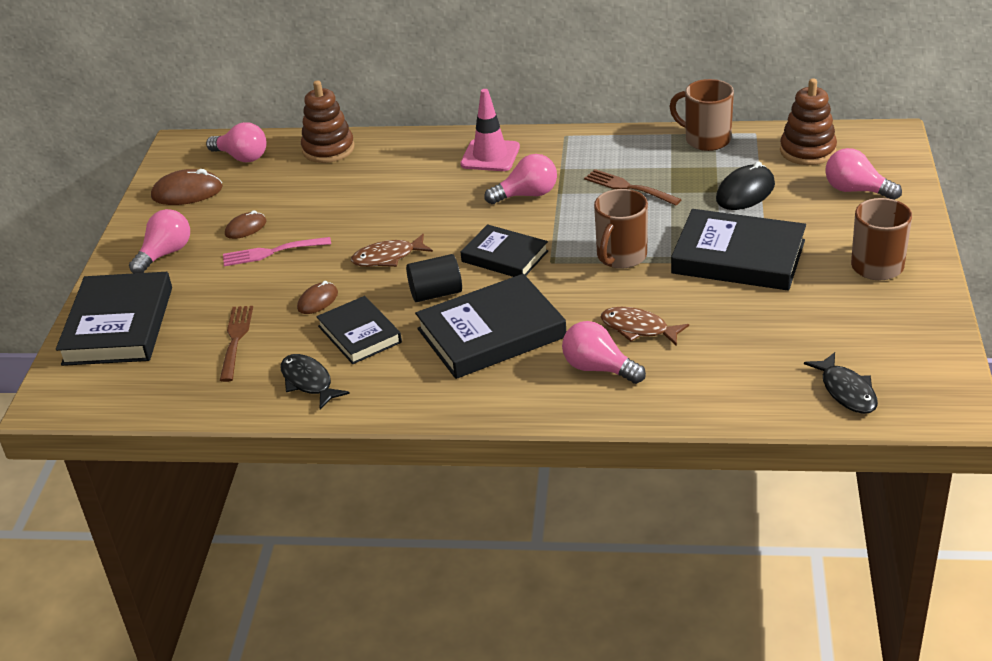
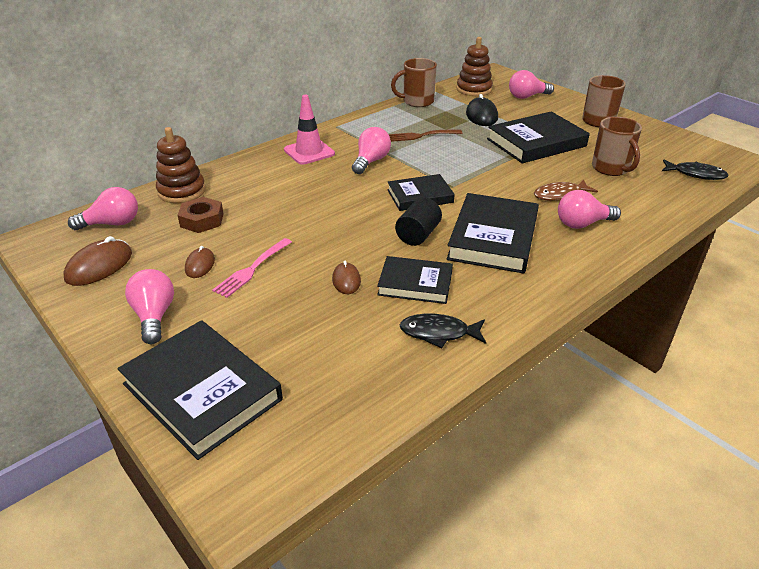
camera: 50 degrees left, 0 degrees up
(236, 339) = (330, 339): brown fork -> none
(303, 187) = (202, 220): none -> brown nut
(388, 257) = (347, 231): brown fish -> none
(621, 256) = (482, 167): brown mug -> brown mug (611, 169)

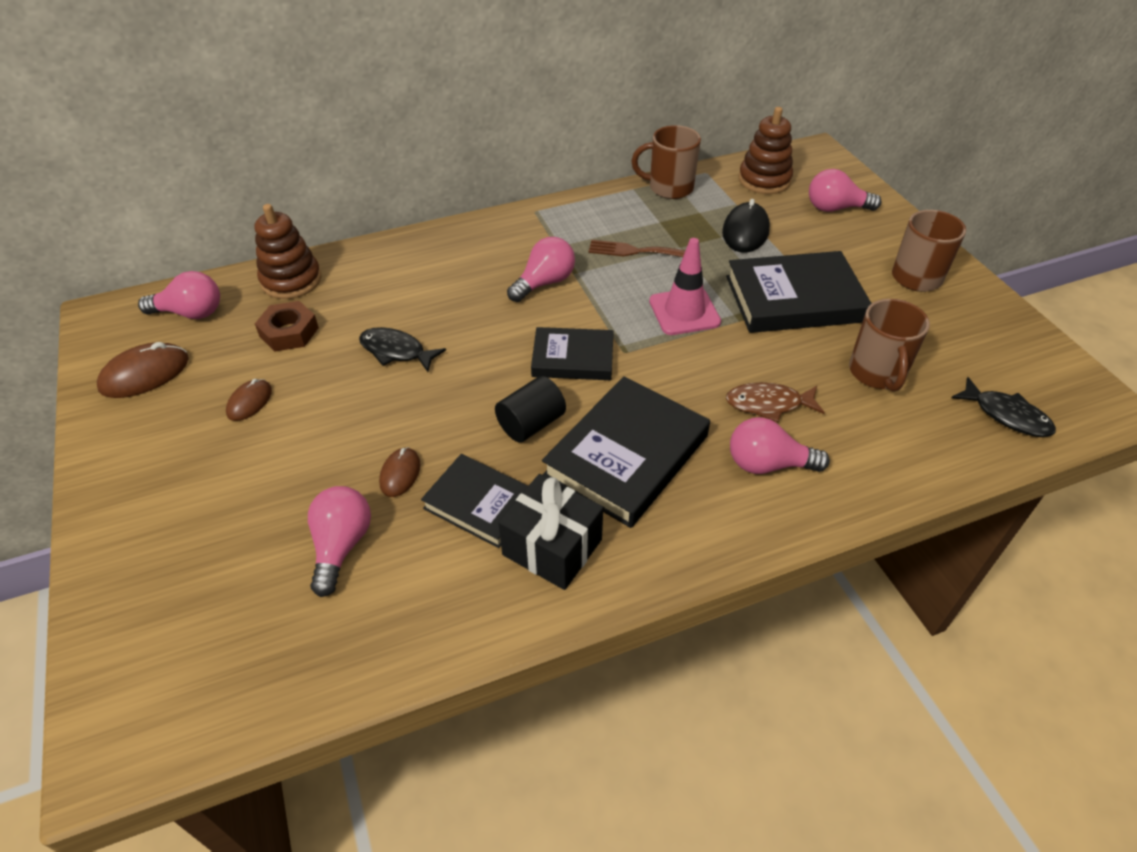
camera: 20 degrees right, 10 degrees up
(154, 316) = (161, 465): pink light bulb -> pink light bulb (341, 546)
(202, 392) = (151, 592): black book -> none
(252, 269) = (302, 425): pink fork -> none
(309, 152) = (476, 249): pink traffic cone -> pink traffic cone (684, 312)
(439, 333) = (461, 592): black fish -> black fish (396, 351)
(481, 295) = (552, 547): none -> black gift

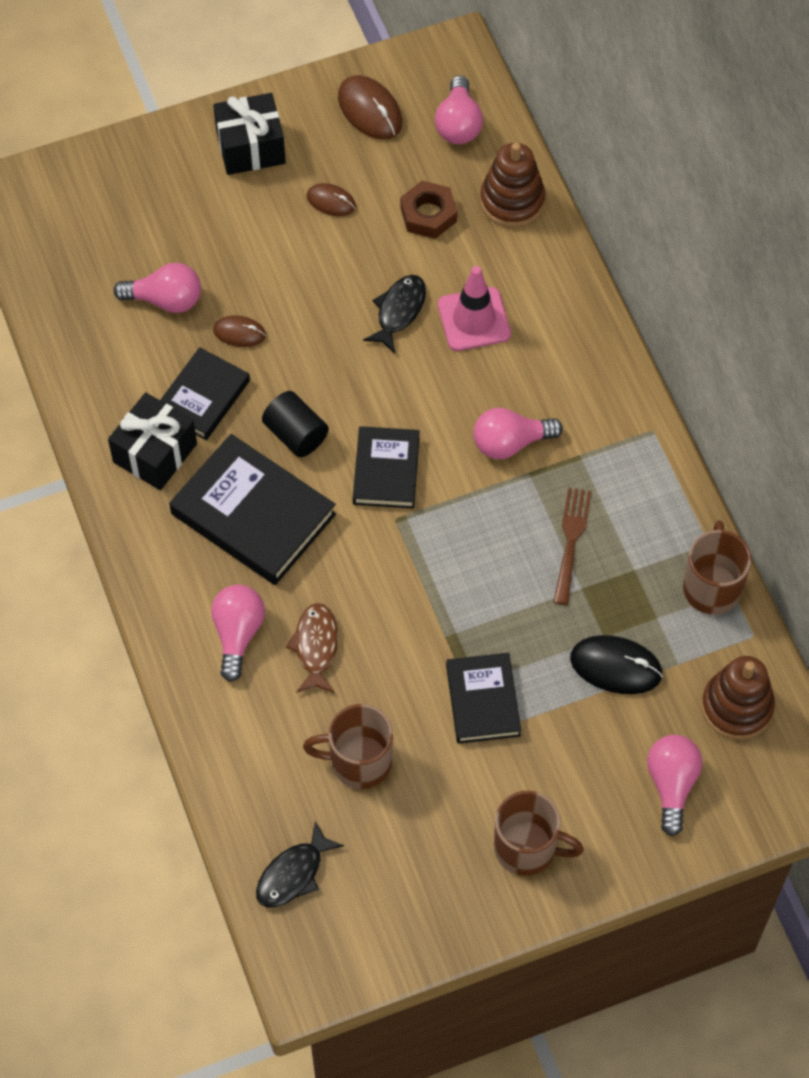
camera: 90 degrees right, 15 degrees up
(150, 471) = (250, 147): none -> black gift
(544, 283) = (510, 443): pink light bulb -> pink light bulb turned 120 degrees clockwise
(684, 312) = (460, 582): pink traffic cone -> pink traffic cone (474, 319)
(794, 299) = (483, 700): black book -> black book, size x0.62

